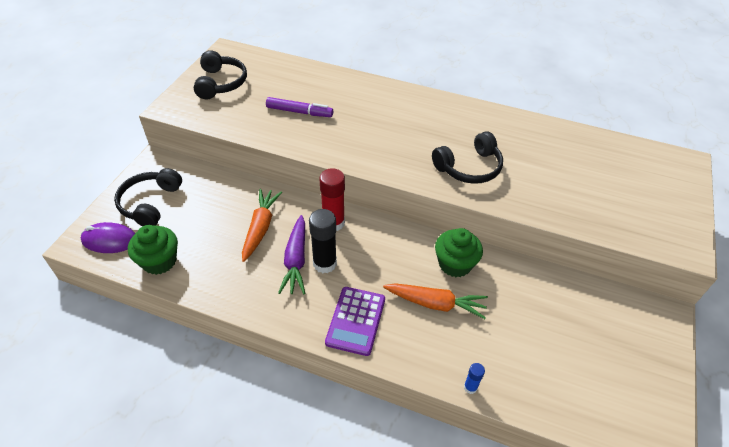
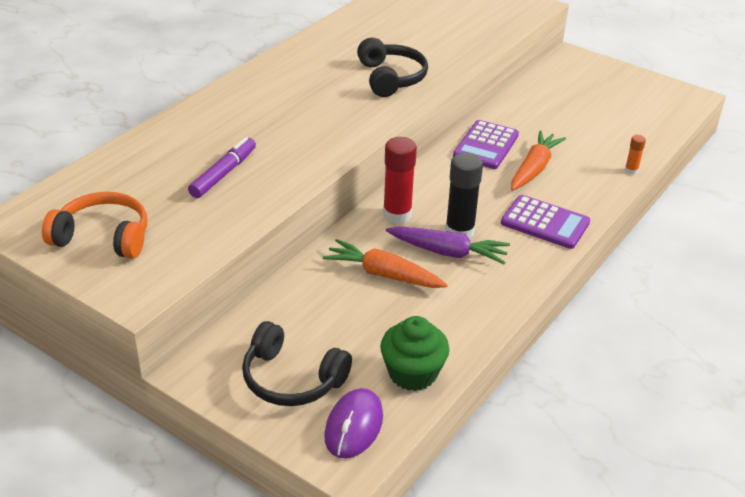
camera: 75 degrees left, 10 degrees down
(221, 83) = (103, 237): black headphones -> orange headphones
(455, 264) = (486, 146): green cupcake -> purple calculator
(470, 387) = (631, 170): blue glue stick -> orange glue stick

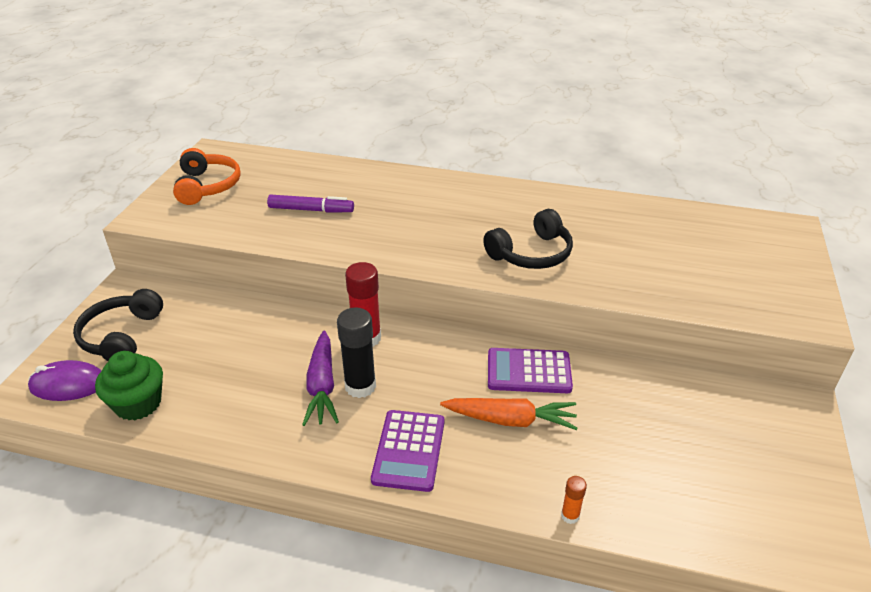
camera: 70 degrees right, 0 degrees up
(383, 274) = (271, 352): orange carrot -> none

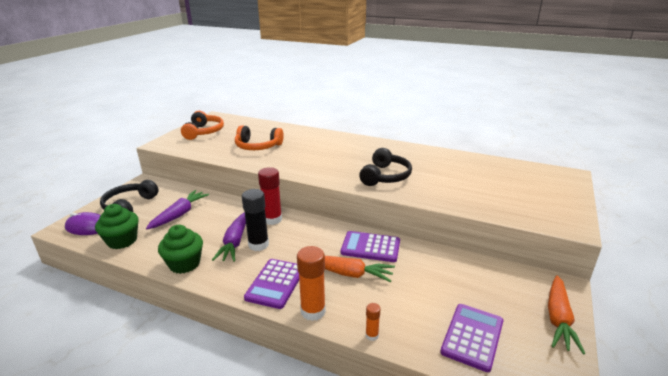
camera: 10 degrees right, 10 degrees down
(213, 344) = (179, 214): none -> purple carrot
(257, 433) = (184, 264): none -> green cupcake
(311, 210) = (258, 146): purple marker -> orange headphones
(477, 489) = (313, 311): none -> orange glue stick
(531, 253) = (385, 176): black headphones -> black headphones turned 45 degrees counterclockwise
(702, 499) = (472, 337): none -> purple calculator
(805, 456) = (558, 319): none -> orange carrot

